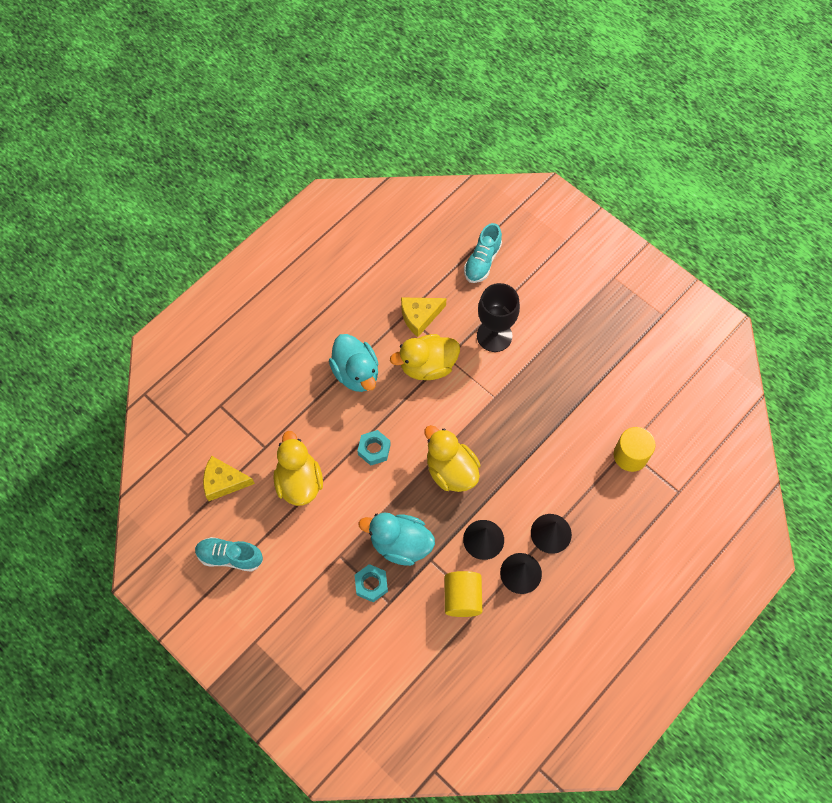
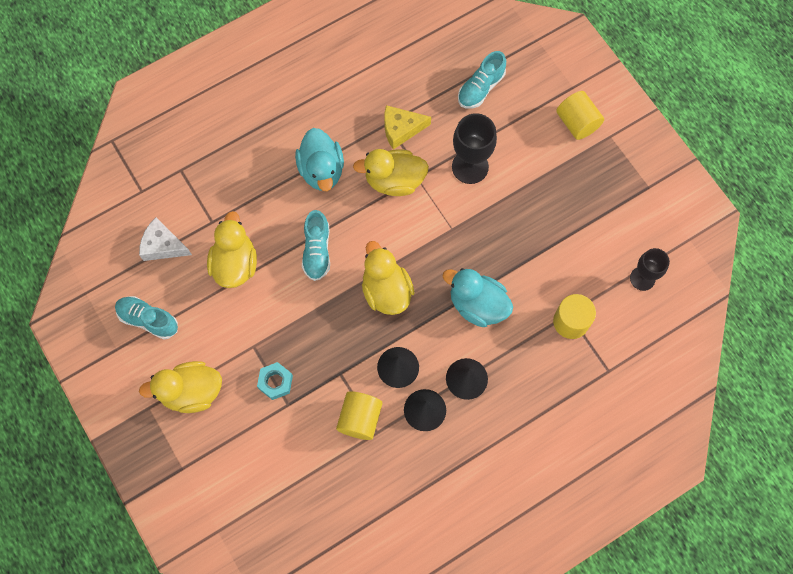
camera: 15 degrees right, 5 degrees up
(223, 482) = (163, 245): yellow cheese -> white cheese
(292, 615) = (191, 392): none -> yellow duck
(374, 449) = (317, 251): turquoise nut -> turquoise shoe
(400, 544) = (315, 350): turquoise duck -> turquoise duck (477, 305)
(580, 272) = (577, 123): none -> yellow cylinder
(683, 399) = (642, 278): none -> black goblet

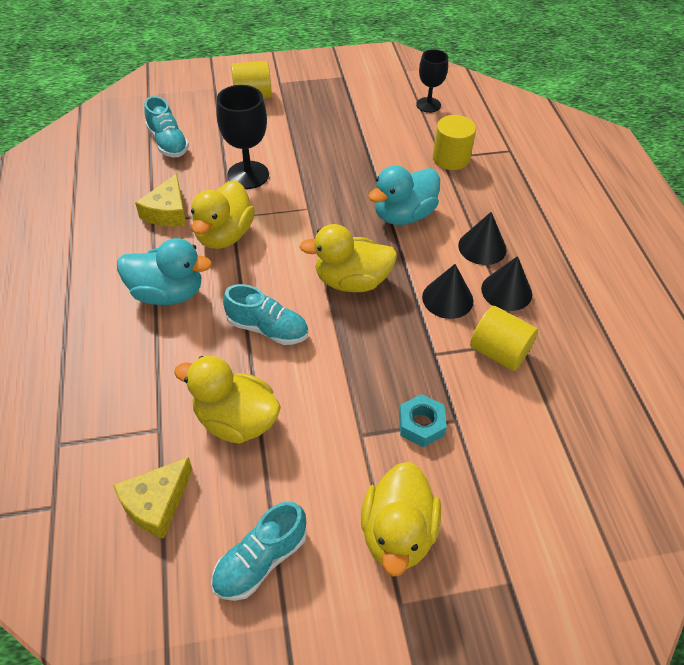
camera: 70 degrees left, 20 degrees down
(163, 245) = (156, 503): white cheese -> yellow cheese

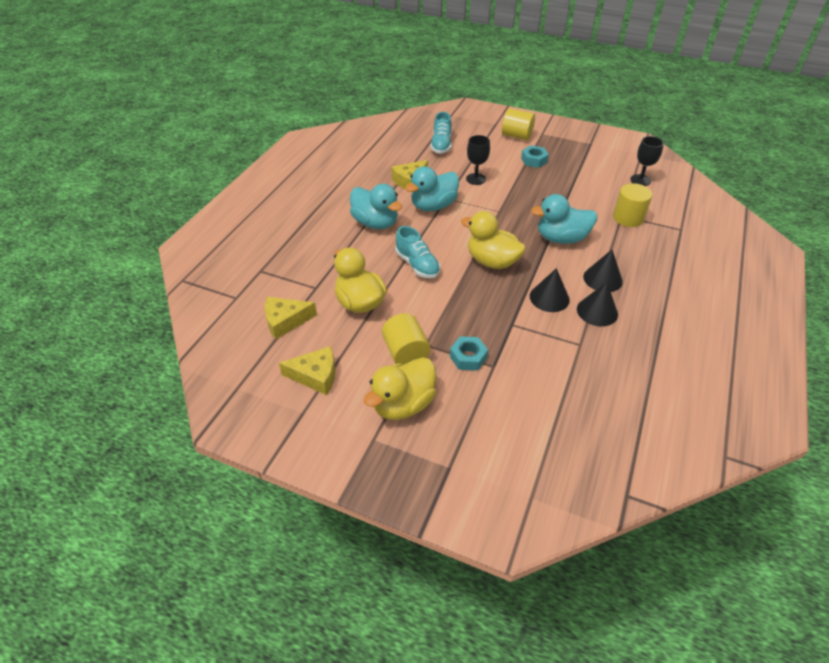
camera: 35 degrees right, 5 degrees down
(224, 235) = (433, 206): yellow duck -> turquoise duck
(248, 175) = (476, 179): black goblet -> black goblet, size x0.66
(261, 560) = (316, 375): turquoise shoe -> yellow cheese
(297, 122) = (534, 160): none -> turquoise nut
(499, 352) = (558, 343): yellow cylinder -> yellow cylinder (406, 352)

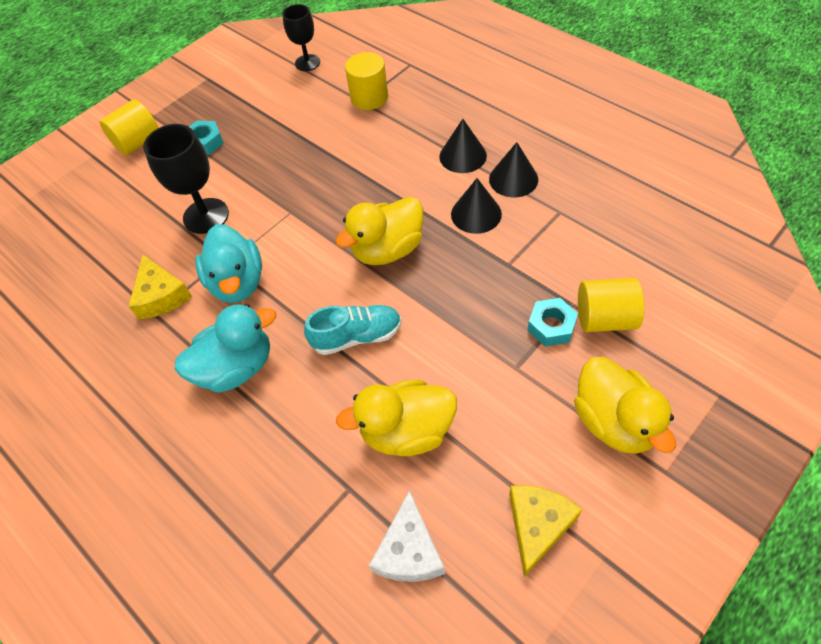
camera: 65 degrees left, 10 degrees up
(285, 321) = (409, 551): yellow cheese -> white cheese
(406, 352) = (524, 395): yellow cylinder -> yellow cylinder (605, 318)
(441, 145) = (96, 232): turquoise shoe -> none
(476, 179) = (206, 216): black goblet -> black goblet, size x1.51
(561, 238) = (376, 168): turquoise duck -> none

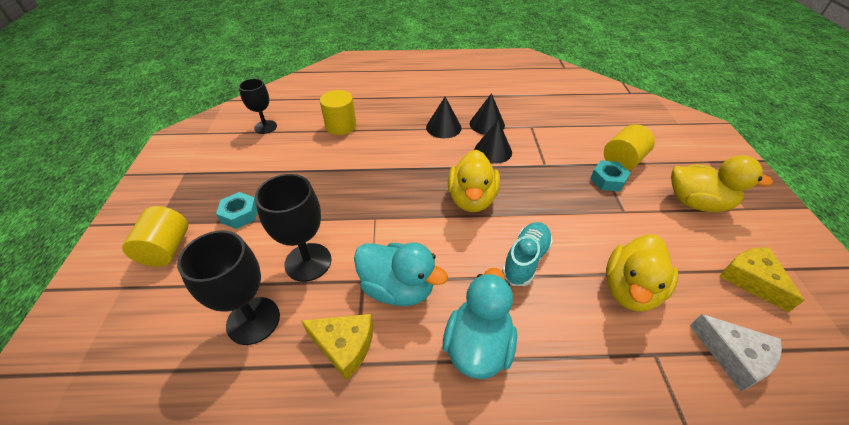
camera: 50 degrees left, 10 degrees down
(133, 235) = (253, 320): none -> black goblet

